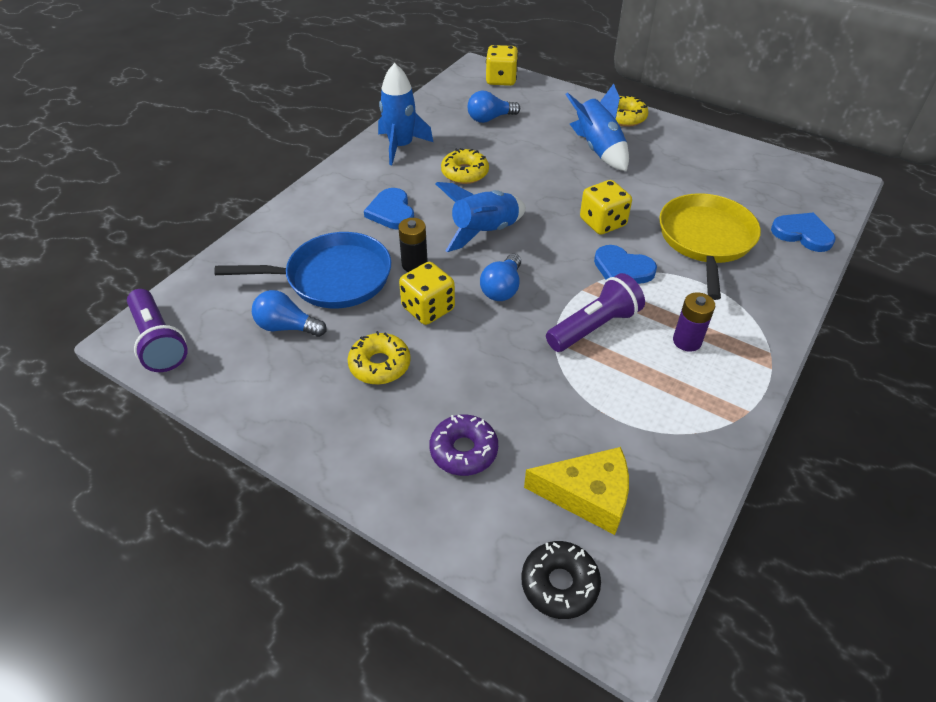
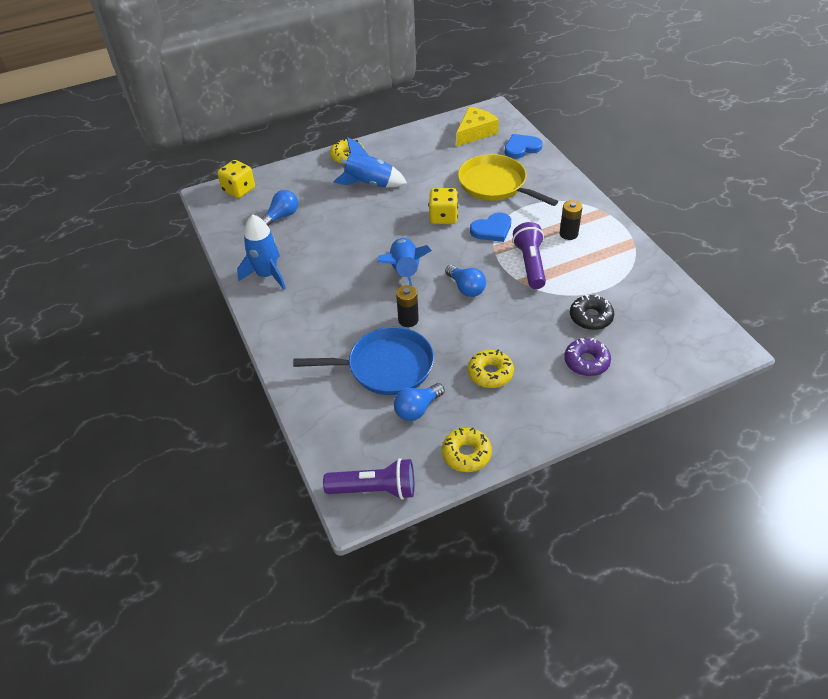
camera: 55 degrees left, 0 degrees up
(333, 277) = (386, 366): blue pan -> blue pan turned 60 degrees clockwise
(391, 212) = (341, 310): blue heart -> none
(428, 308) = (457, 330): yellow dice -> none
(465, 173) = (332, 255): yellow donut -> yellow donut (466, 454)
(490, 118) = (281, 216): blue light bulb -> blue light bulb turned 150 degrees counterclockwise
(559, 584) = (696, 361): black donut -> black donut (591, 317)
(587, 495) = (648, 325): yellow cheese -> yellow cheese (475, 132)
(687, 341) = (568, 234): purple battery -> black battery

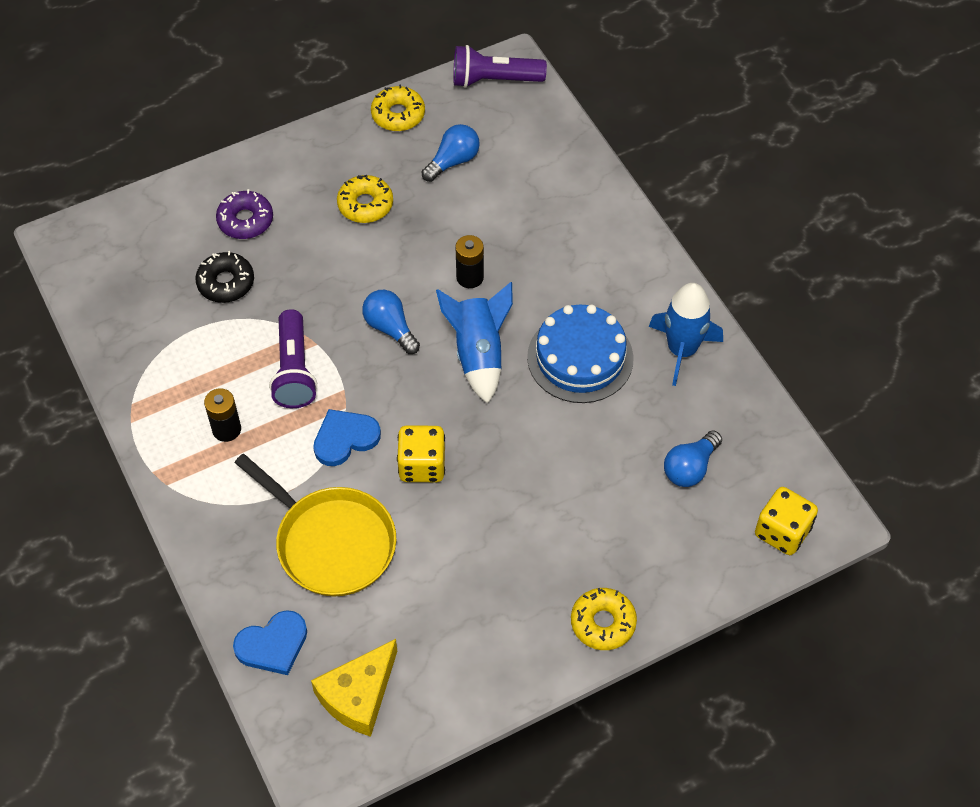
camera: 175 degrees right, 10 degrees up
(336, 271) = (580, 357): none -> blue cake
(369, 184) = (552, 545): blue rocket -> none
(386, 366) = (494, 212): blue pan -> none

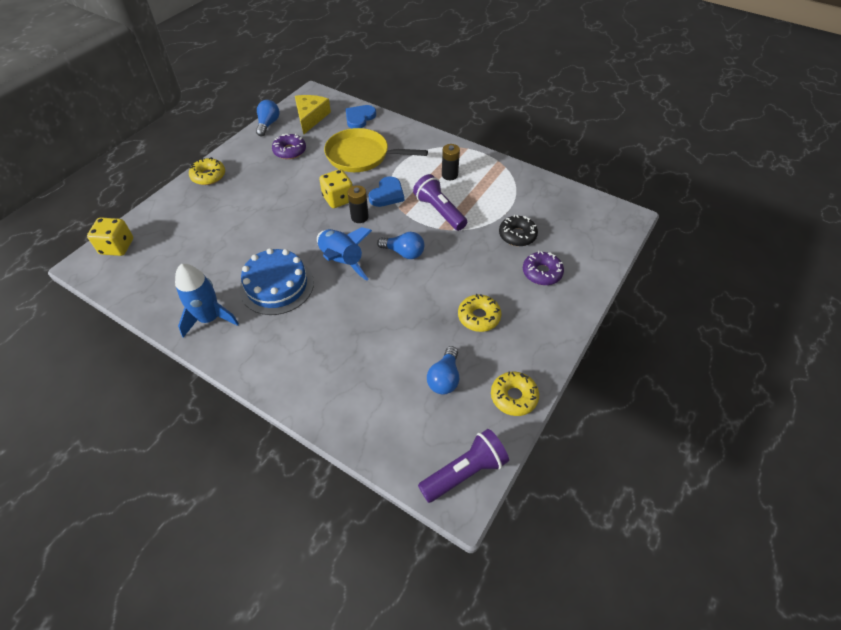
camera: 150 degrees right, 5 degrees down
(442, 617) = (290, 151): none -> purple donut
(470, 277) = (376, 302): black battery -> black battery (359, 217)
(690, 468) = (183, 256): blue light bulb -> blue light bulb (268, 124)

